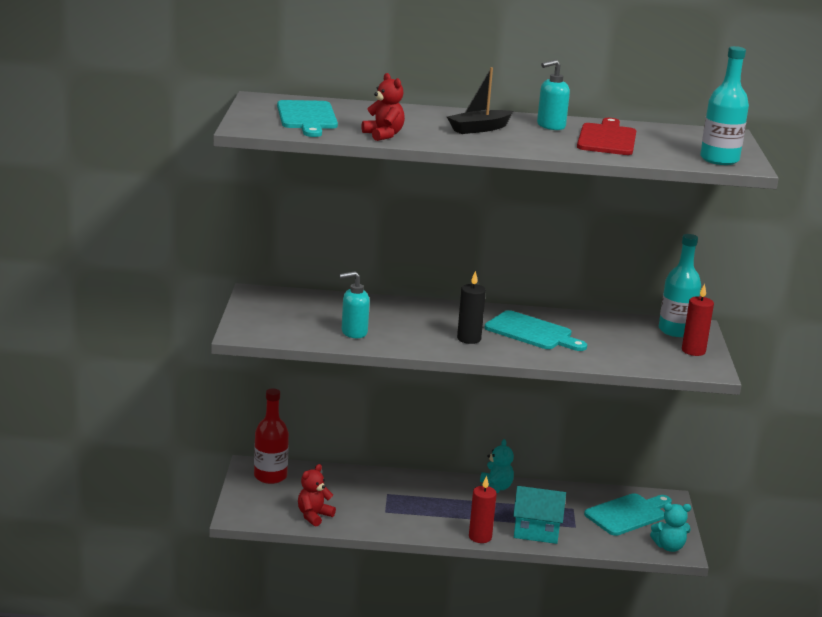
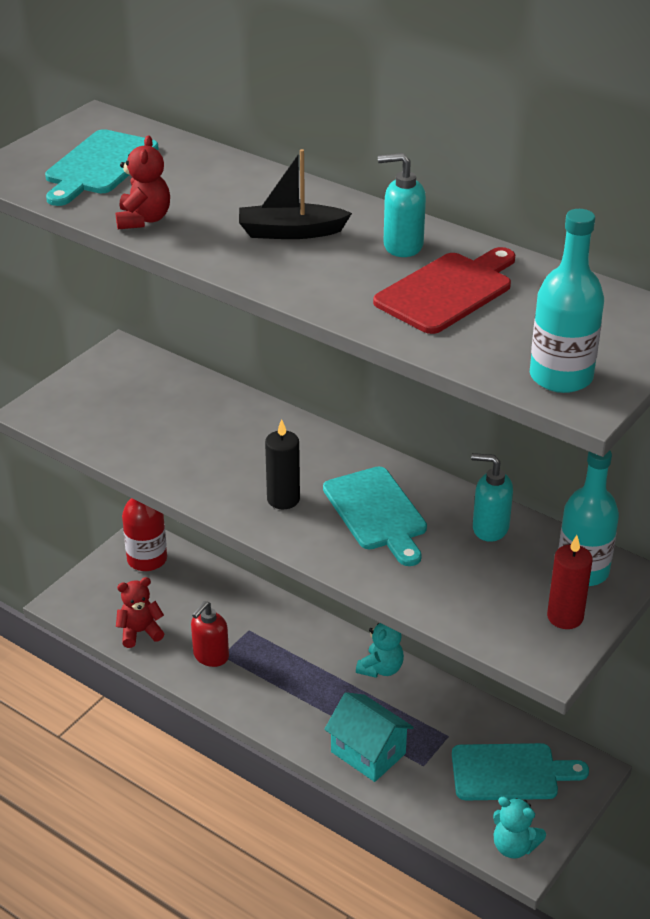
camera: 35 degrees right, 15 degrees up
(353, 332) = (158, 446): turquoise soap dispenser -> turquoise soap dispenser (490, 528)
(378, 514) = (210, 656): none -> red soap dispenser
(480, 537) = (292, 735): red candle -> none

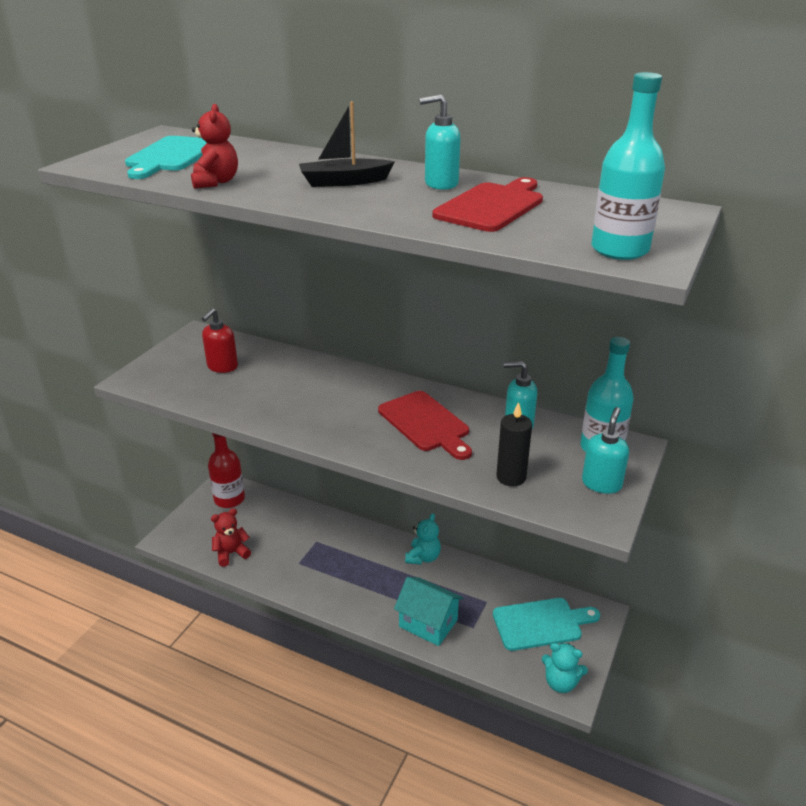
camera: 10 degrees left, 5 degrees down
(210, 656) = (290, 565): red soap dispenser -> red soap dispenser (222, 367)
(283, 499) = (348, 421): black candle -> black candle (511, 477)
(377, 513) = (426, 423): turquoise cutting board -> red cutting board
(565, 617) = (601, 483): red candle -> turquoise soap dispenser

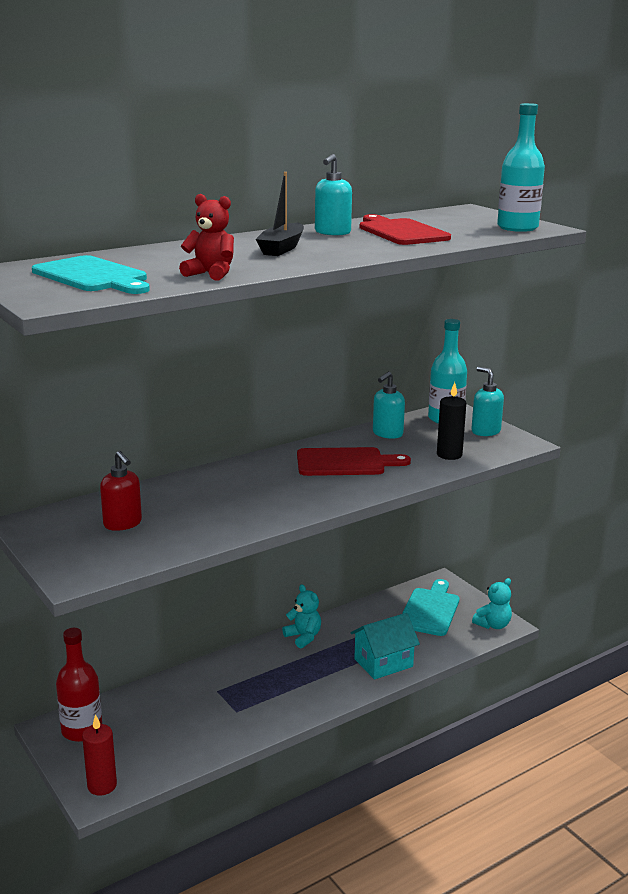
camera: 60 degrees left, 10 degrees down
(179, 536) = (102, 785): none -> red candle
(231, 553) = (174, 753): red teddy bear -> none

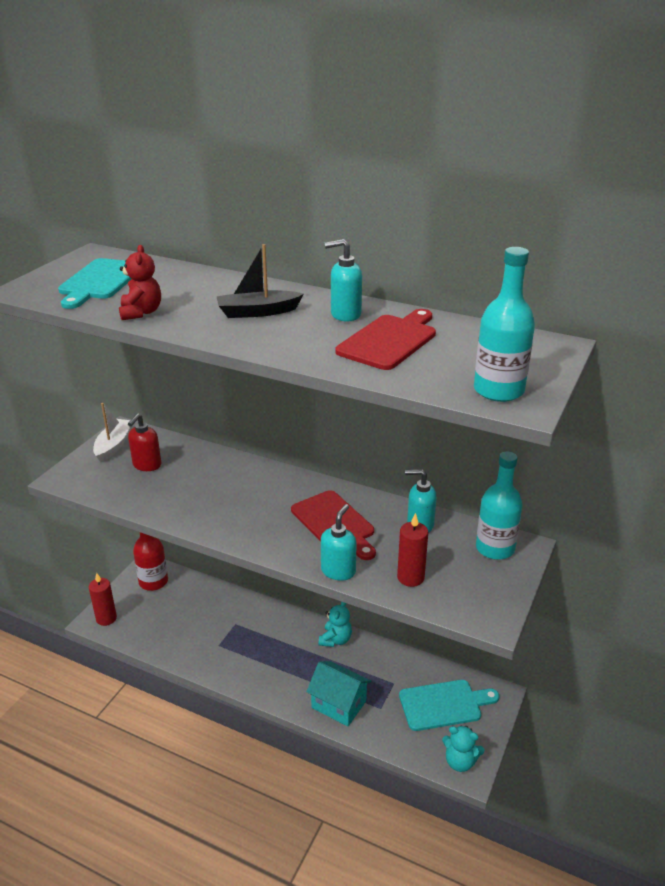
camera: 60 degrees right, 10 degrees up
(50, 534) = (113, 445): none -> white boat
(449, 455) = (410, 577): black candle -> red candle
(485, 431) = (493, 584): turquoise soap dispenser -> turquoise soap dispenser (338, 571)

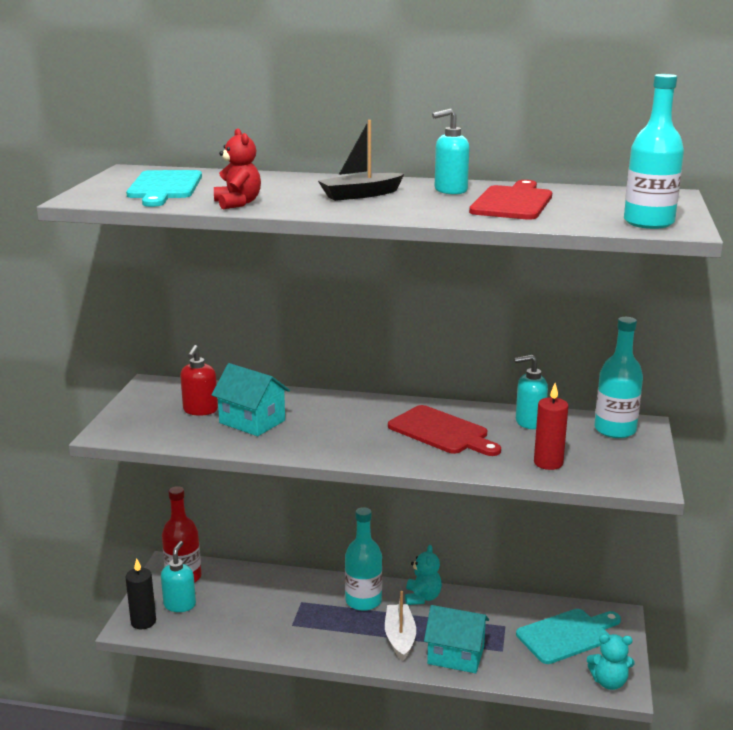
camera: 15 degrees left, 10 degrees down
(106, 618) = (143, 622): red candle -> black candle
(113, 445) = (149, 398): white boat -> white boat (400, 638)
(181, 485) = (252, 422): none -> turquoise house
(285, 633) = (363, 601): none -> turquoise bottle
(338, 571) = (471, 468): turquoise soap dispenser -> turquoise soap dispenser (180, 605)

